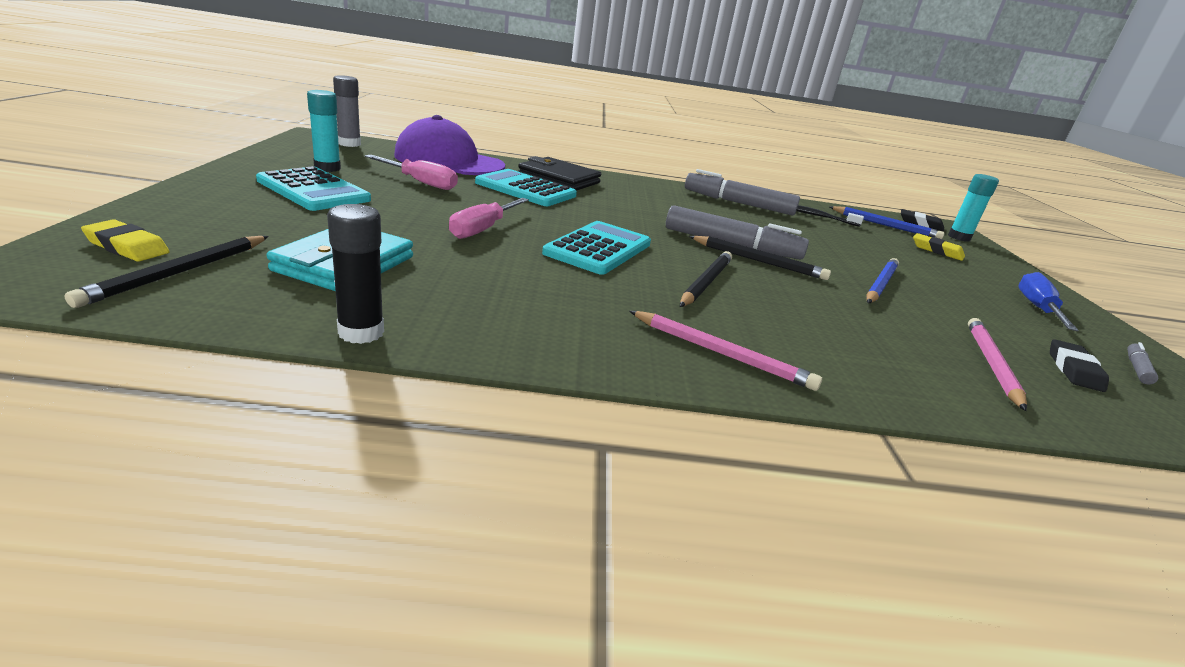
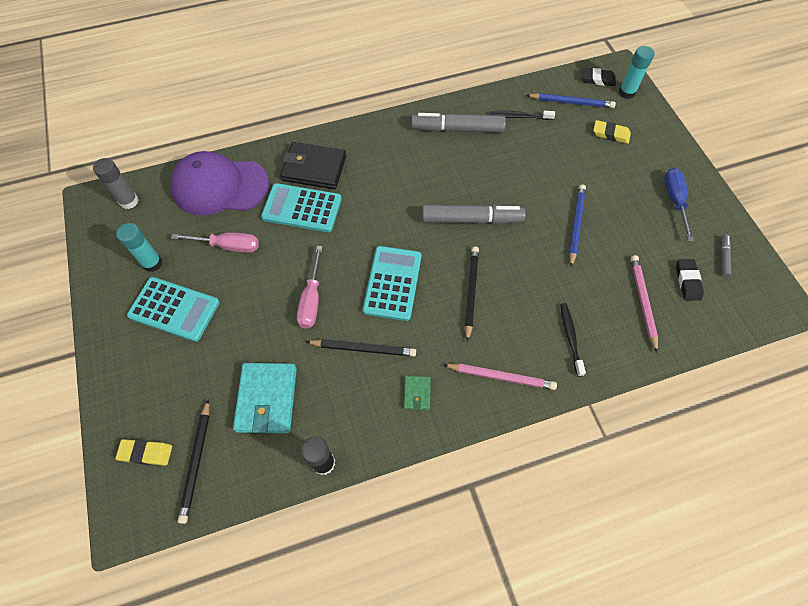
camera: 15 degrees left, 35 degrees up
(570, 325) = (417, 393): none -> green wallet
(759, 261) = (495, 236): black pencil -> black pencil (363, 348)
(856, 357) = (570, 338): none -> black toothbrush

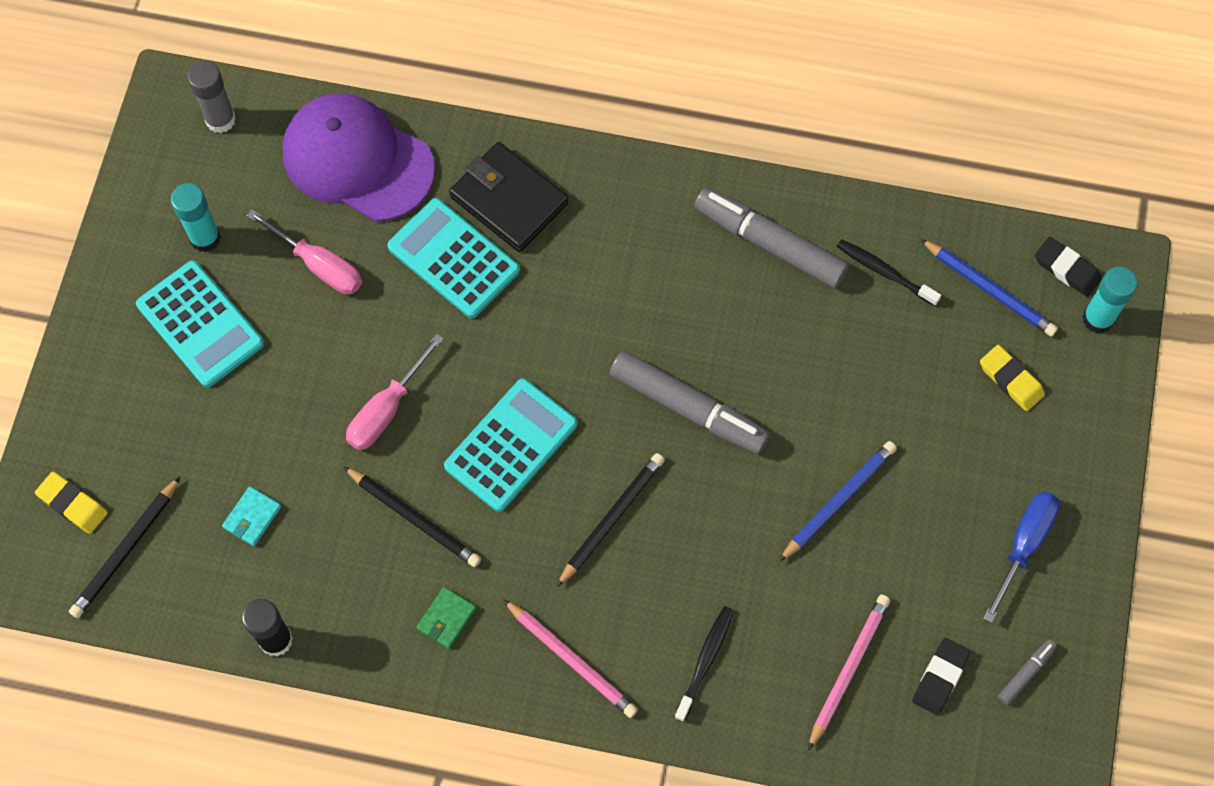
camera: 30 degrees right, 5 degrees up
(267, 399) = (252, 517): turquoise wallet -> turquoise wallet, size x0.48

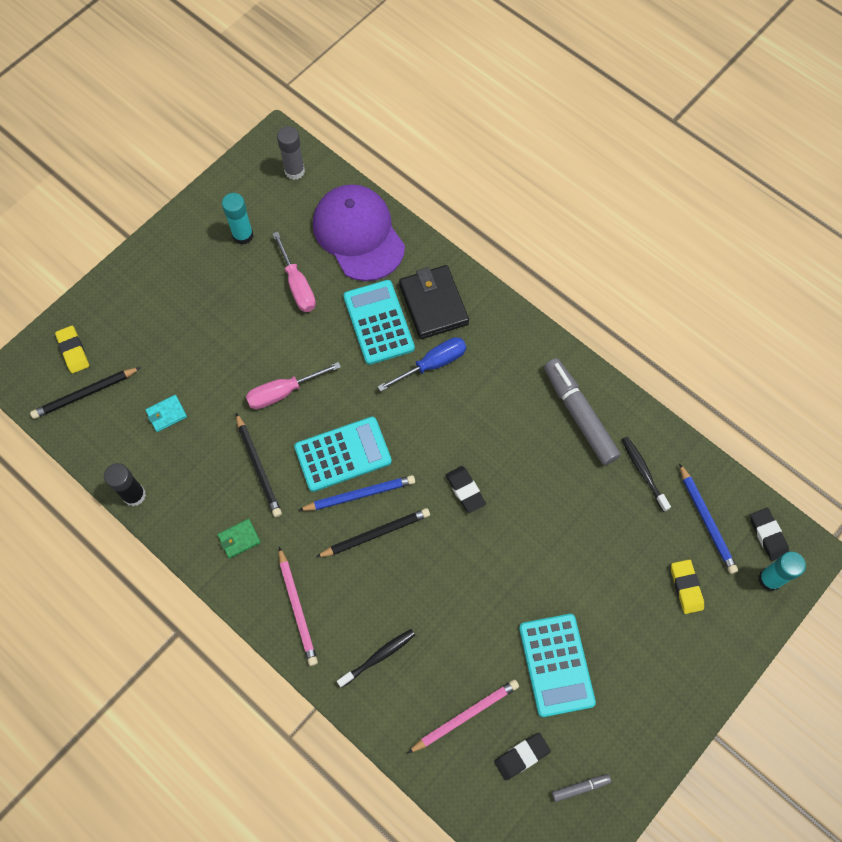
camera: 30 degrees right, 0 degrees up
(200, 324) = (208, 284): turquoise calculator -> turquoise calculator (556, 665)
(688, 408) = (465, 490): grey marker -> black eraser
(838, 501) = (525, 603): blue pencil -> blue pencil (360, 494)
(1023, 546) = (629, 701): blue screwdriver -> blue screwdriver (432, 364)

